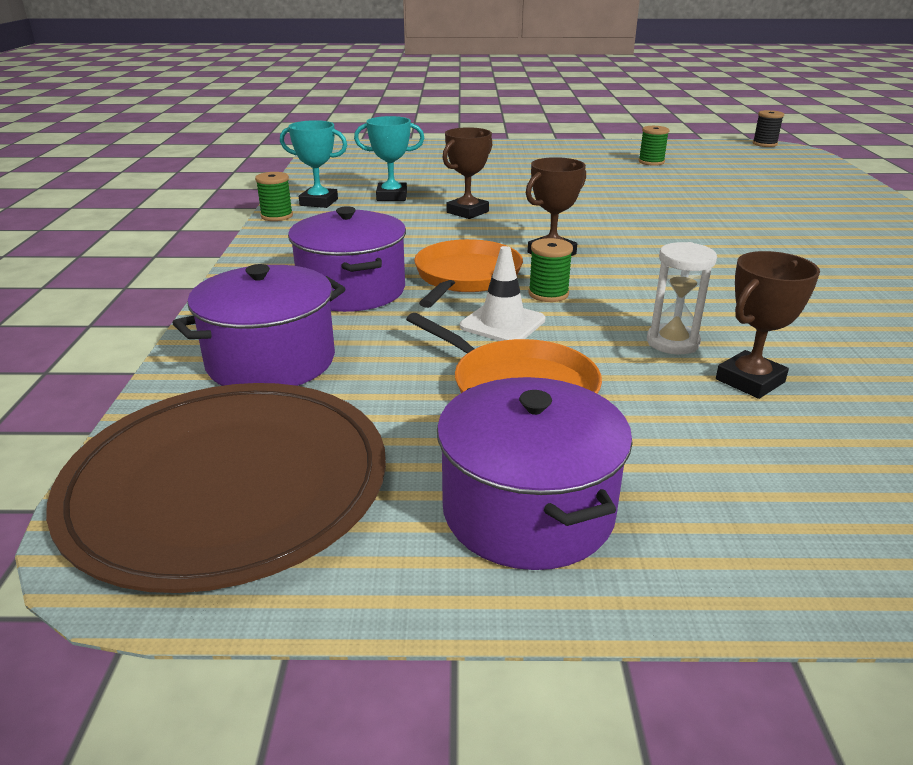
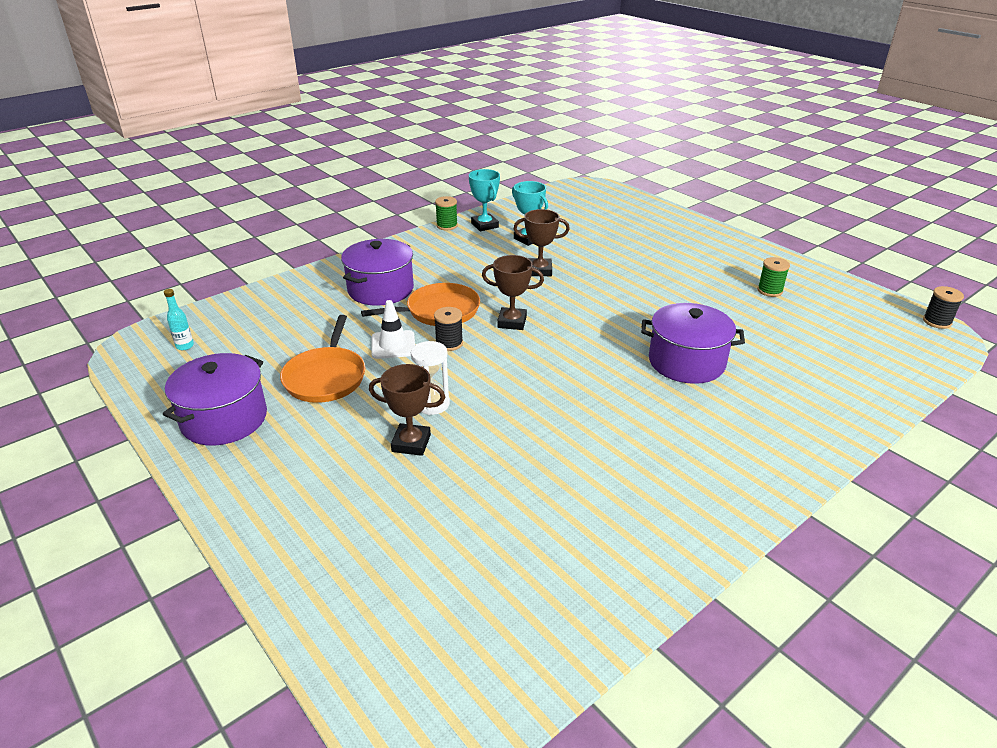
camera: 50 degrees right, 5 degrees up
(228, 485) = (185, 346): brown plate -> turquoise bottle
(271, 361) = (285, 306): purple pot -> purple pot (686, 362)
(548, 294) = (449, 343): green spool -> black spool

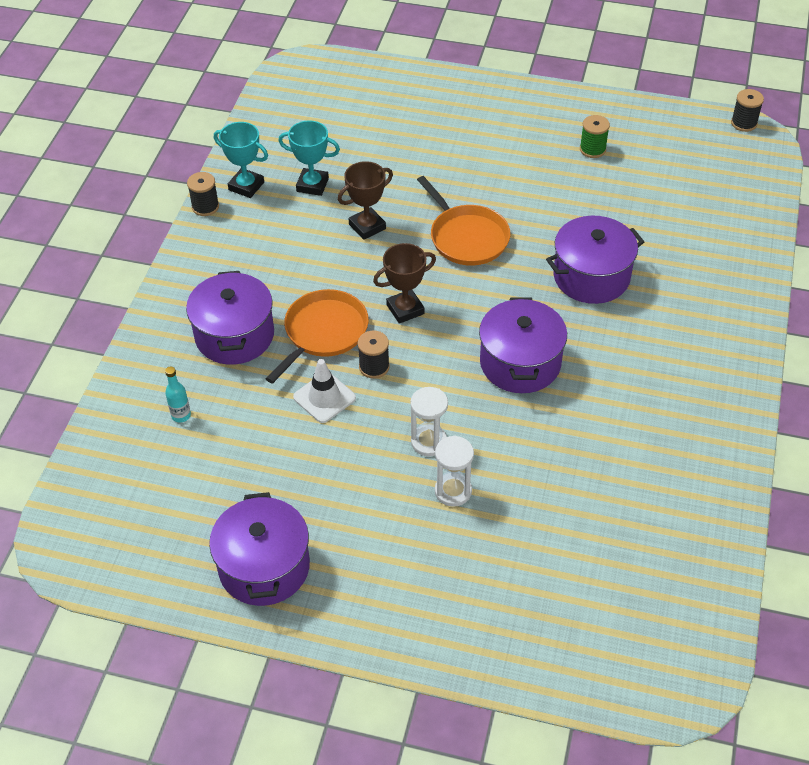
camera: 35 degrees left, 15 degrees up
(185, 346) = (117, 516): turquoise bottle -> turquoise bottle (181, 415)
(326, 377) = (303, 469): orange pan -> orange pan (467, 237)
(411, 443) = (453, 491): brown trophy -> white hourglass
(447, 226) = (205, 207): green spool -> black spool
(563, 389) = (520, 363): none -> purple pot

